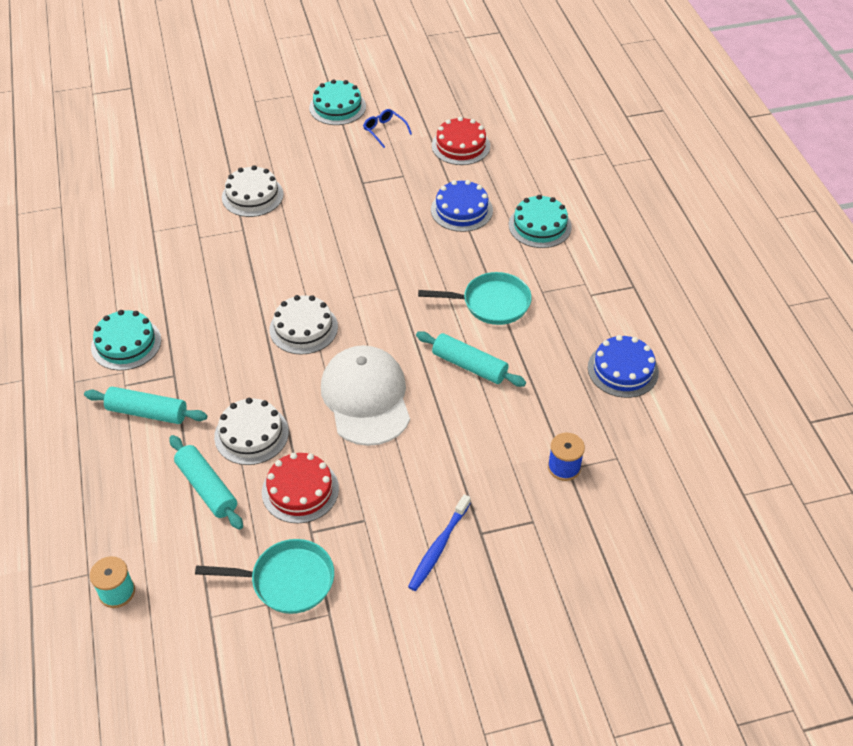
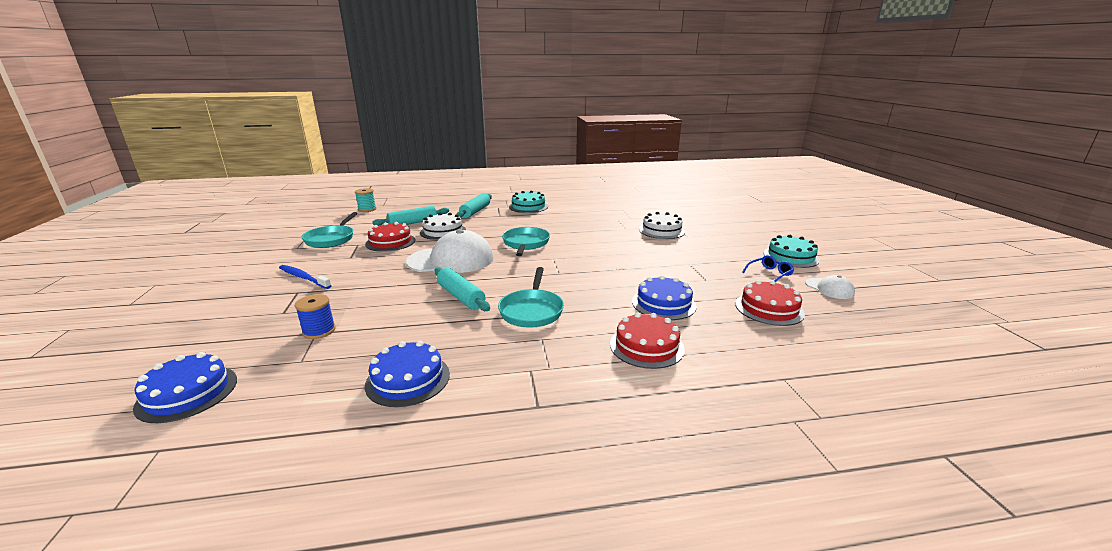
camera: 95 degrees right, 25 degrees down
(303, 328) = (525, 244): white cake -> turquoise pan
(414, 101) = (829, 288): none -> white cap
(469, 366) = (461, 296): turquoise rolling pin -> turquoise rolling pin turned 75 degrees counterclockwise
(540, 226) = (646, 346): turquoise cake -> red cake
(682, 520) = (187, 393): none -> blue cake

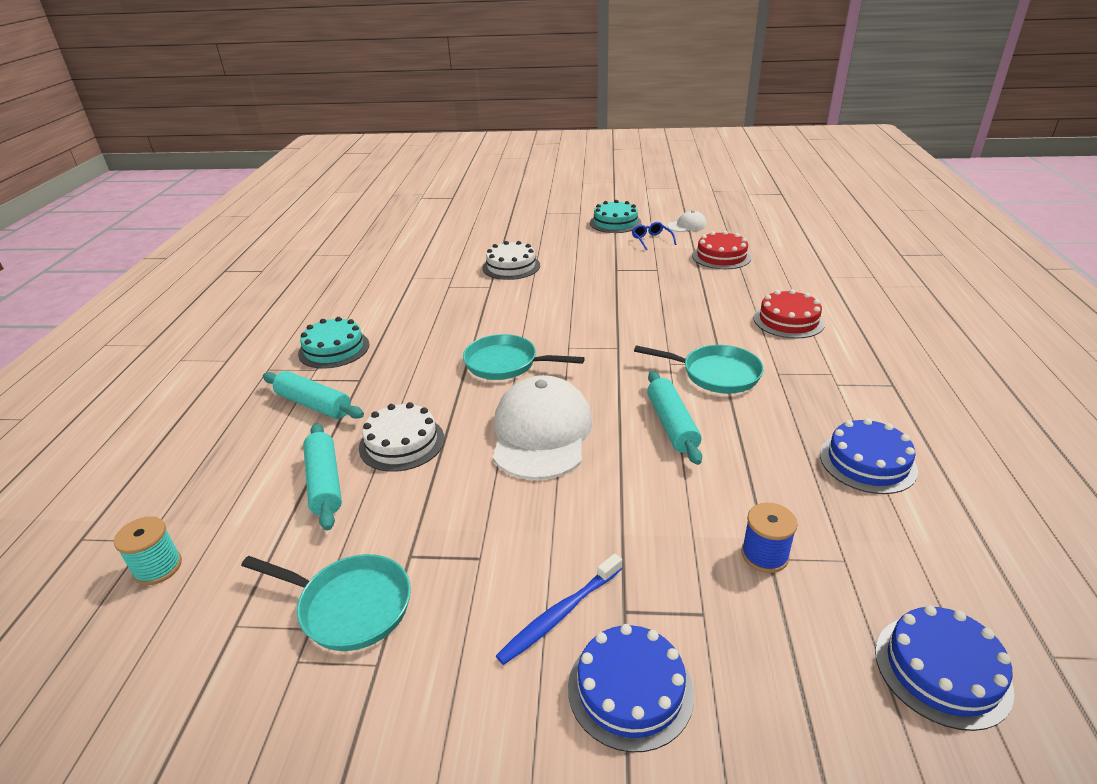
camera: 75 degrees left, 10 degrees up
(390, 242) = (422, 508): red cake -> none
(461, 296) = (672, 424): turquoise rolling pin -> turquoise rolling pin turned 75 degrees counterclockwise
(663, 304) = (707, 299): blue cake -> blue cake (630, 689)

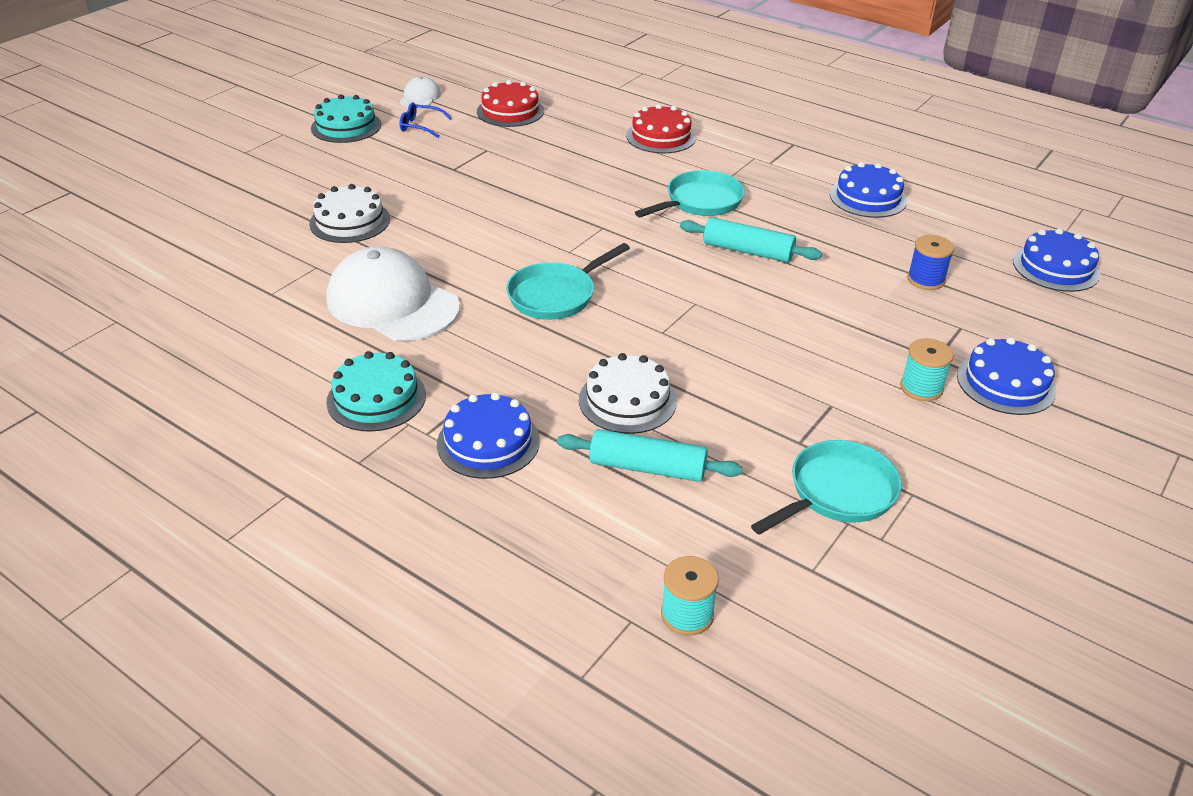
camera: 60 degrees left, 5 degrees up
(314, 404) = (488, 442): turquoise rolling pin -> blue cake
(541, 433) = (694, 317): white cap -> white cap (392, 303)
(559, 615) = (921, 388): blue toothbrush -> turquoise spool

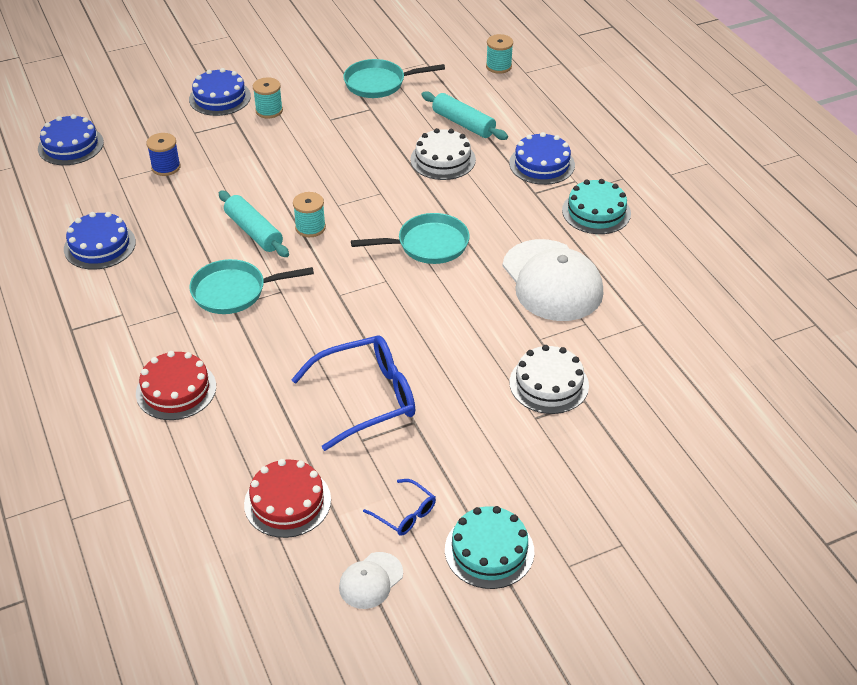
camera: 150 degrees left, 5 degrees up
(504, 171) = (368, 398): none -> blue glasses
(697, 272) = (310, 227): none -> turquoise spool

